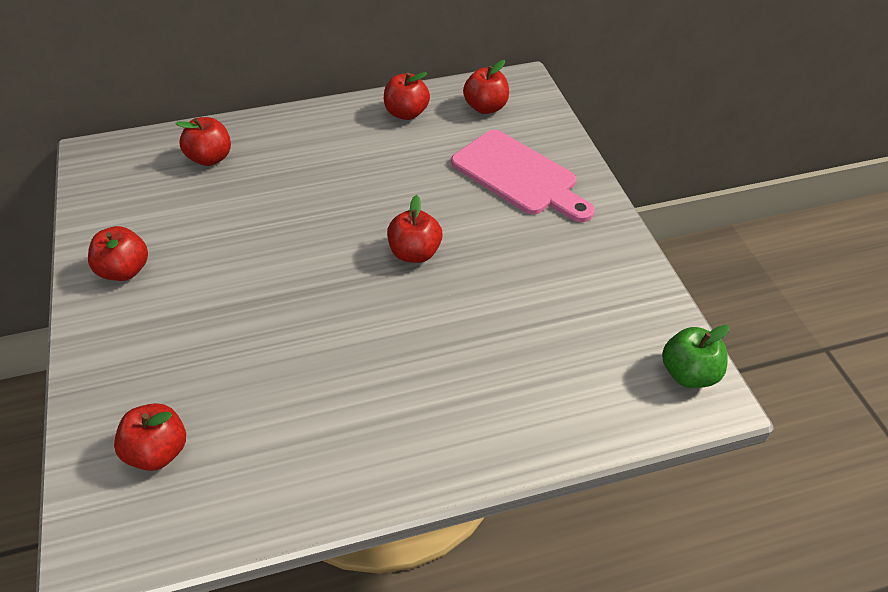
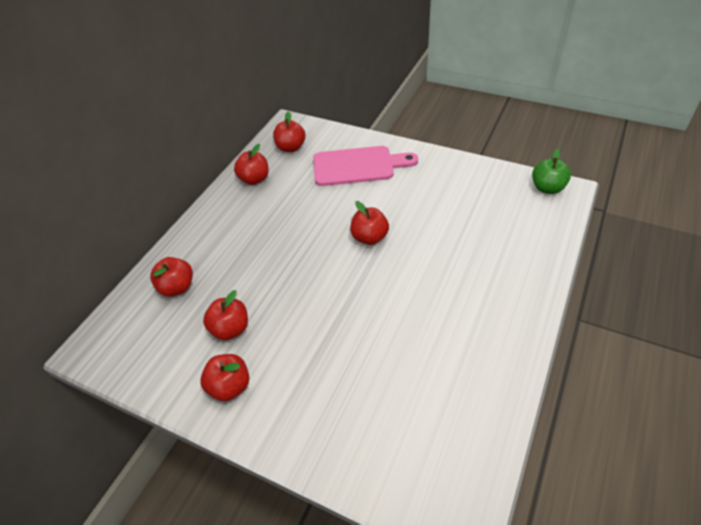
camera: 45 degrees left, 0 degrees up
(158, 451) = (409, 443): red apple -> red apple (230, 329)

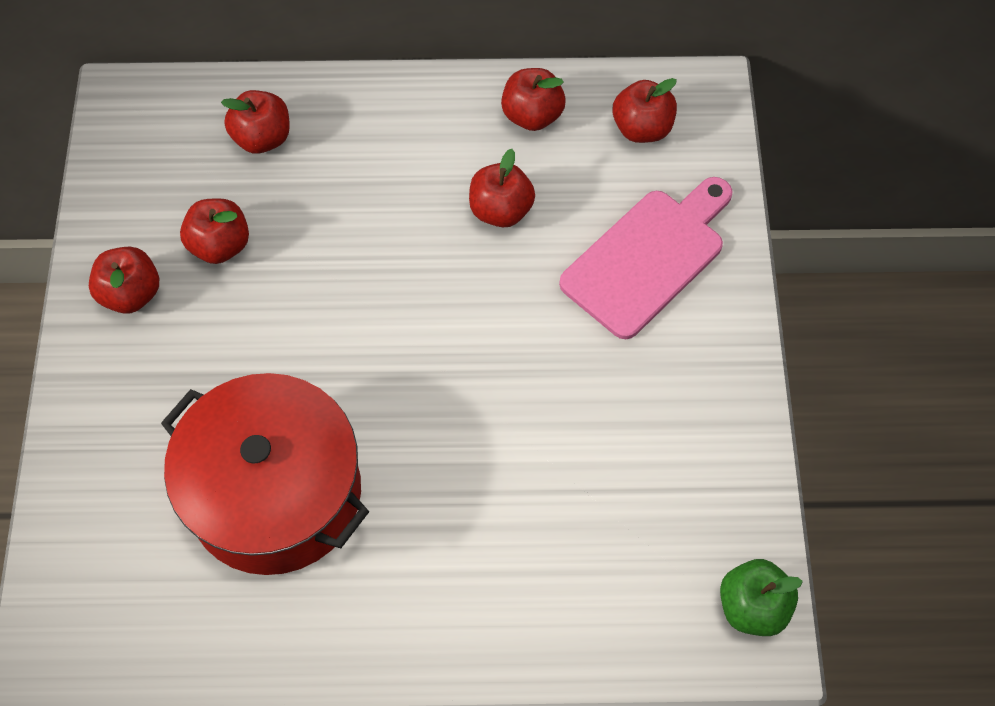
camera: 60 degrees right, 15 degrees up
(358, 166) = (648, 257): pink cutting board -> pink cutting board turned 105 degrees counterclockwise
(369, 237) = (479, 350): red apple -> red apple (501, 210)
(406, 351) = (275, 493): none -> red pot

